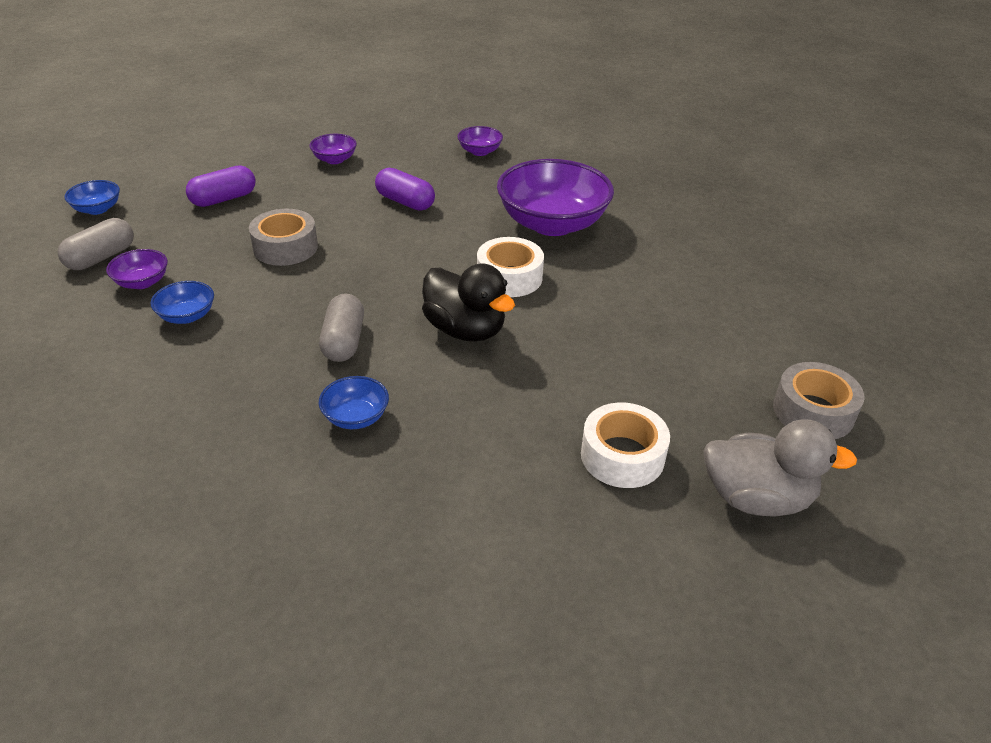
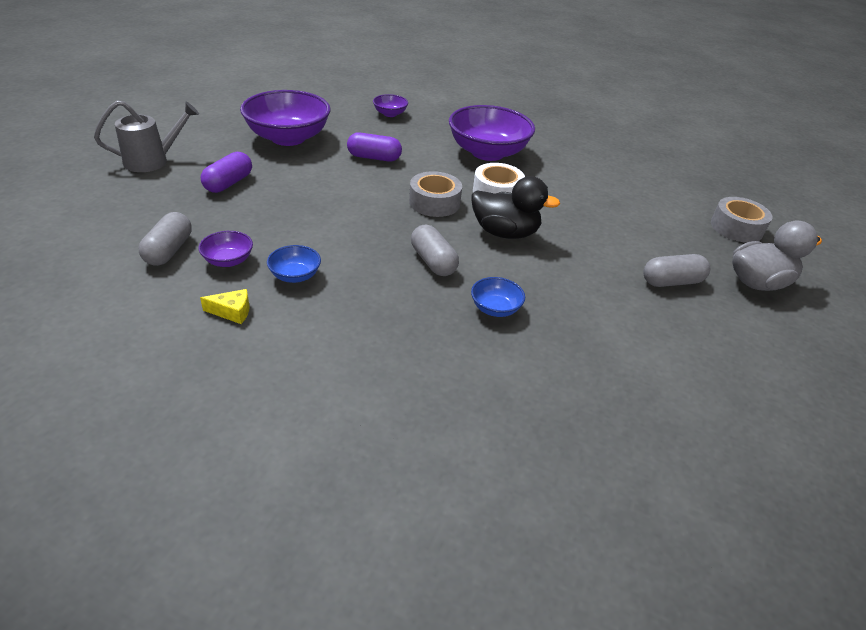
camera: 30 degrees left, 0 degrees up
(93, 336) = (232, 312): none -> yellow cheese
(97, 209) = (121, 214): blue bowl -> none
(177, 160) = (153, 161): none -> grey watering can
(285, 247) = (319, 208): grey tape -> grey tape (434, 202)
(334, 159) = (288, 138): purple bowl -> purple bowl, size x2.22
(622, 456) = (672, 282): white tape -> grey capsule

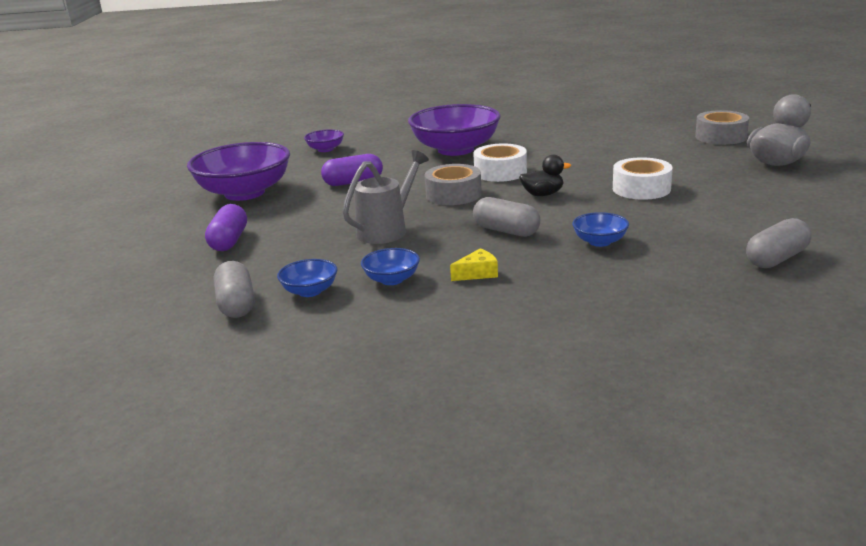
camera: 20 degrees left, 15 degrees down
(153, 161) = (118, 250): grey watering can -> grey watering can (387, 230)
(228, 260) = (310, 291): purple bowl -> blue bowl
(232, 312) = (366, 322): yellow cheese -> yellow cheese (477, 273)
(505, 233) = (543, 194): black duck -> black duck, size x0.59
(595, 262) = (641, 189): none -> white tape
(672, 282) = (715, 182): grey capsule -> grey capsule (777, 259)

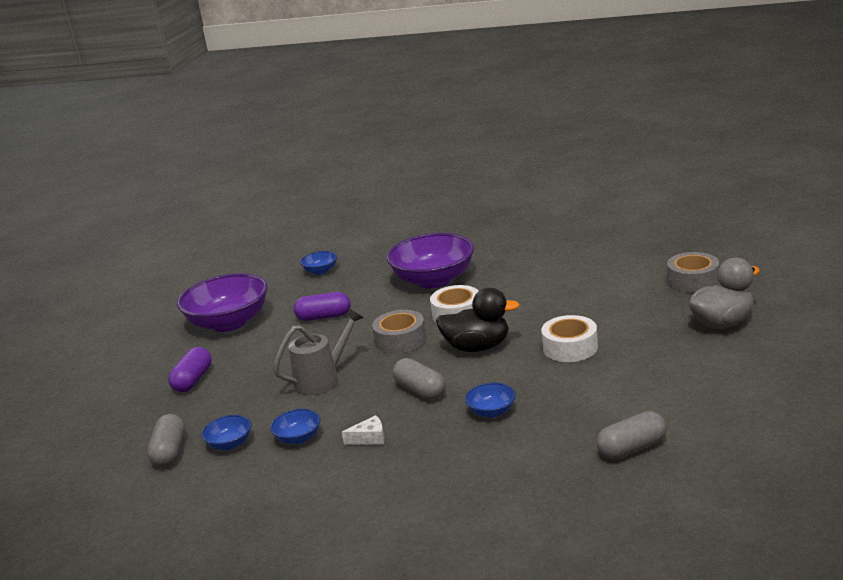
camera: 15 degrees right, 0 degrees up
(325, 149) = (321, 271): purple bowl -> blue bowl
(477, 273) = (369, 438): yellow cheese -> white cheese
(543, 194) = (477, 347): black duck -> black duck, size x1.69

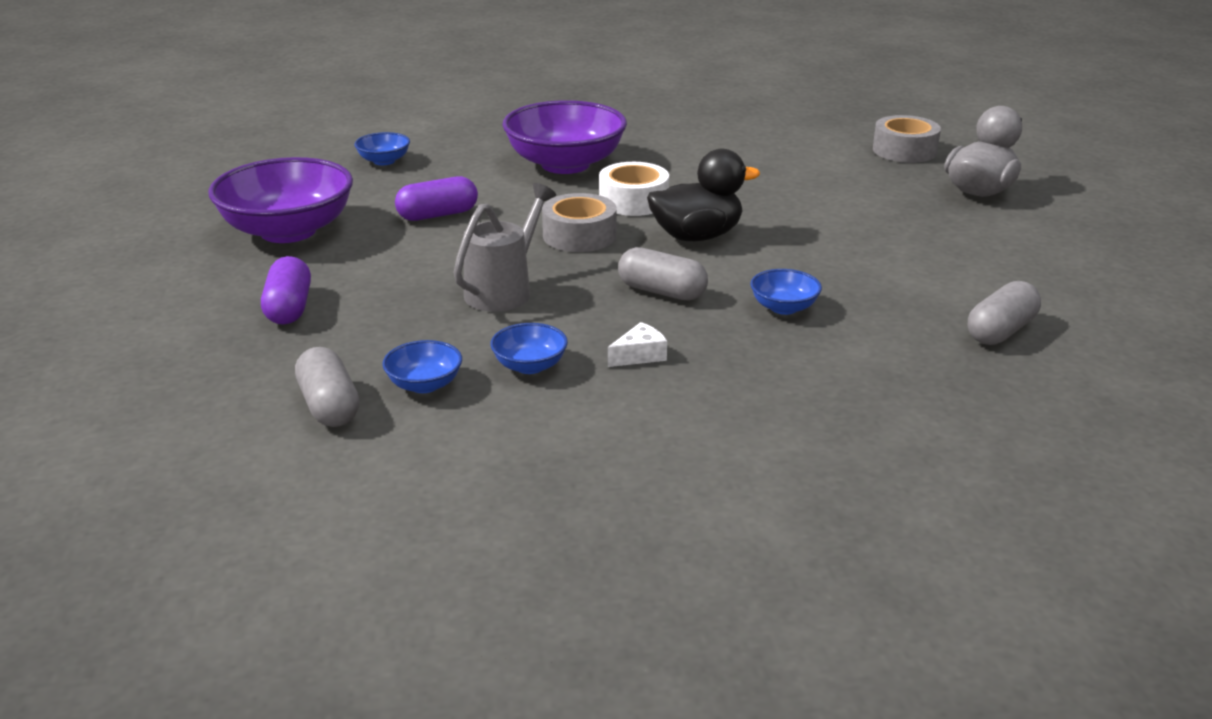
camera: 25 degrees left, 5 degrees up
(570, 347) = (820, 228): white tape -> none

